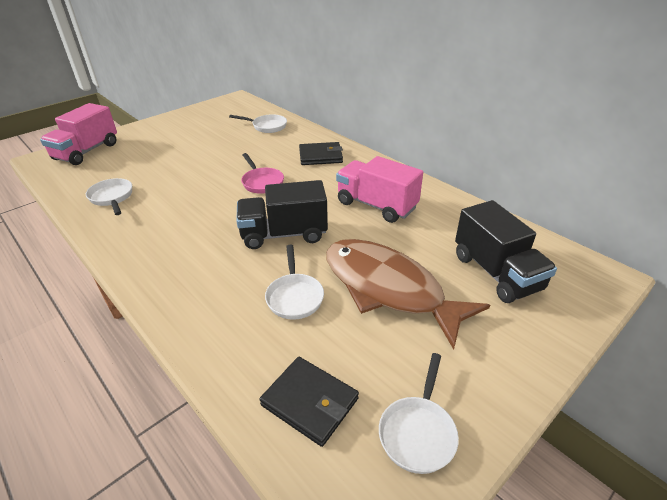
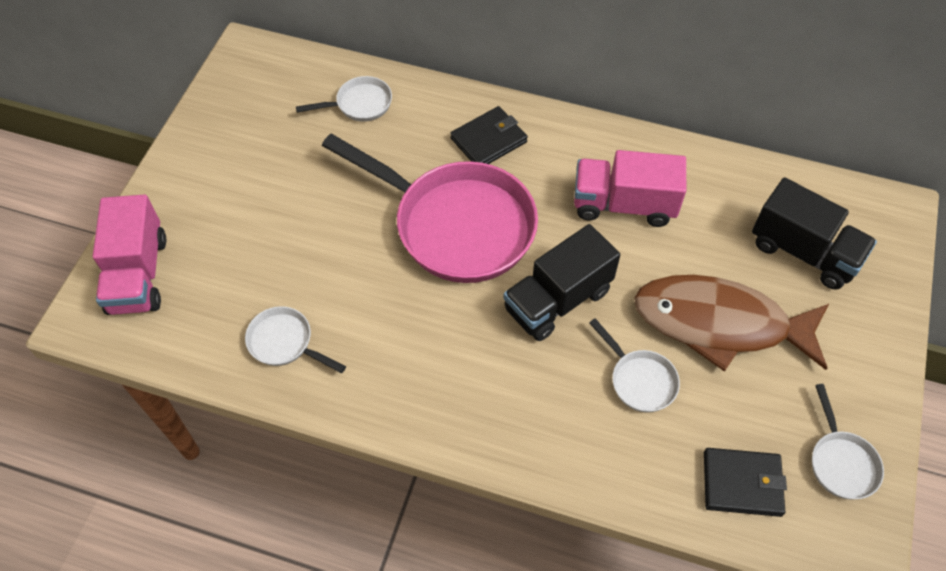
camera: 30 degrees left, 20 degrees up
(262, 182) = (455, 225): pink pan -> pink pan, size x2.29

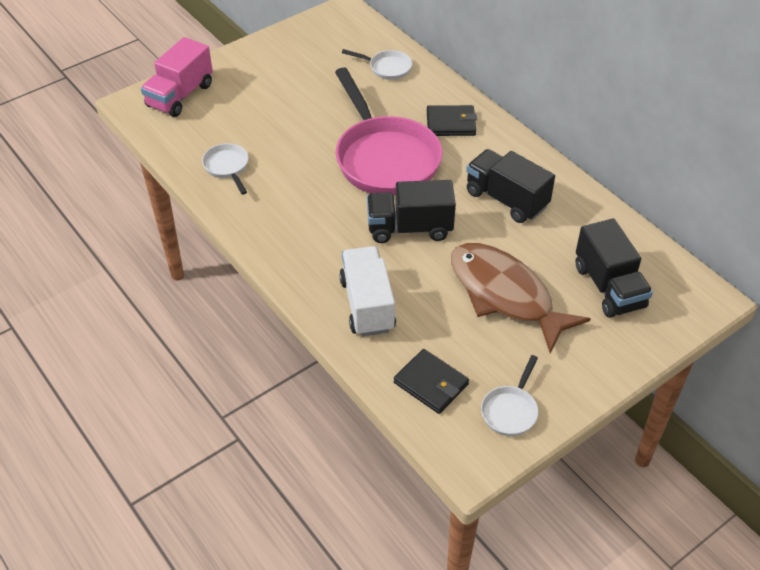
camera: 35 degrees right, 10 degrees down
(596, 428) = (367, 305): none -> white truck
(623, 204) = (506, 199): pink truck -> black truck
(639, 380) = (420, 295): white pan -> none

